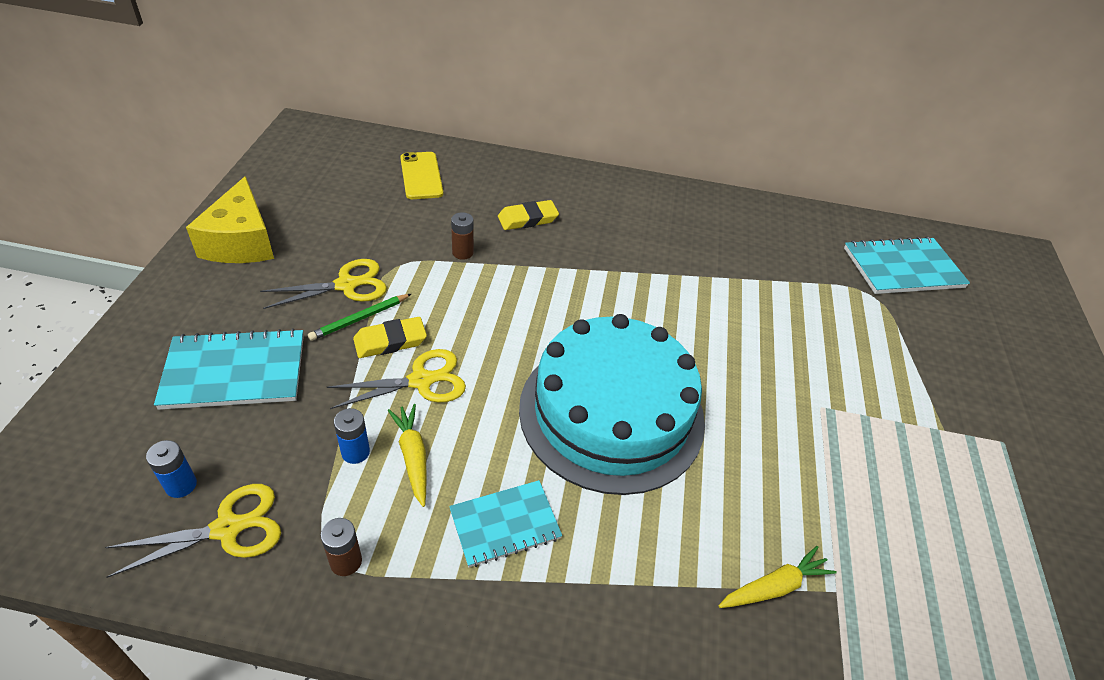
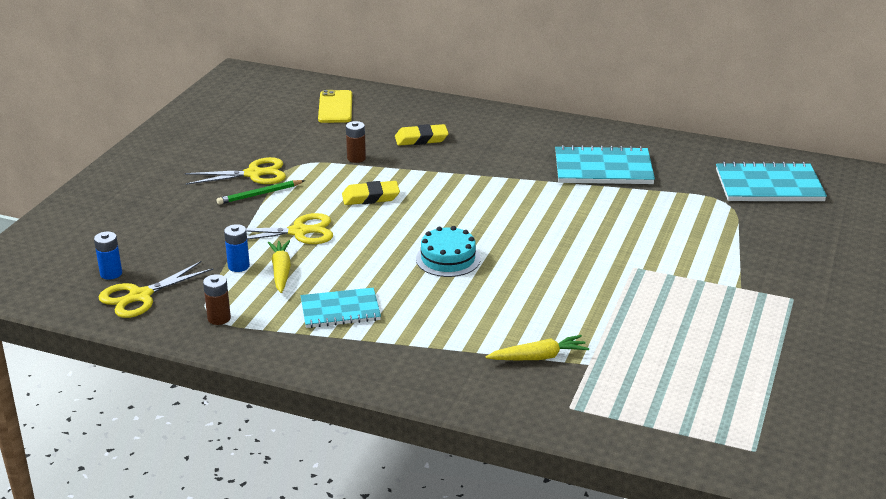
camera: 15 degrees right, 15 degrees down
(228, 528) = (140, 296): yellow scissors -> yellow scissors turned 150 degrees clockwise
(235, 371) = (157, 218): turquoise notebook -> turquoise notebook (603, 169)
(241, 241) = (175, 144): yellow cheese -> none
(390, 341) = (280, 208): yellow eraser -> yellow eraser (370, 197)
(611, 413) = (448, 259): turquoise cake -> turquoise cake, size x0.42

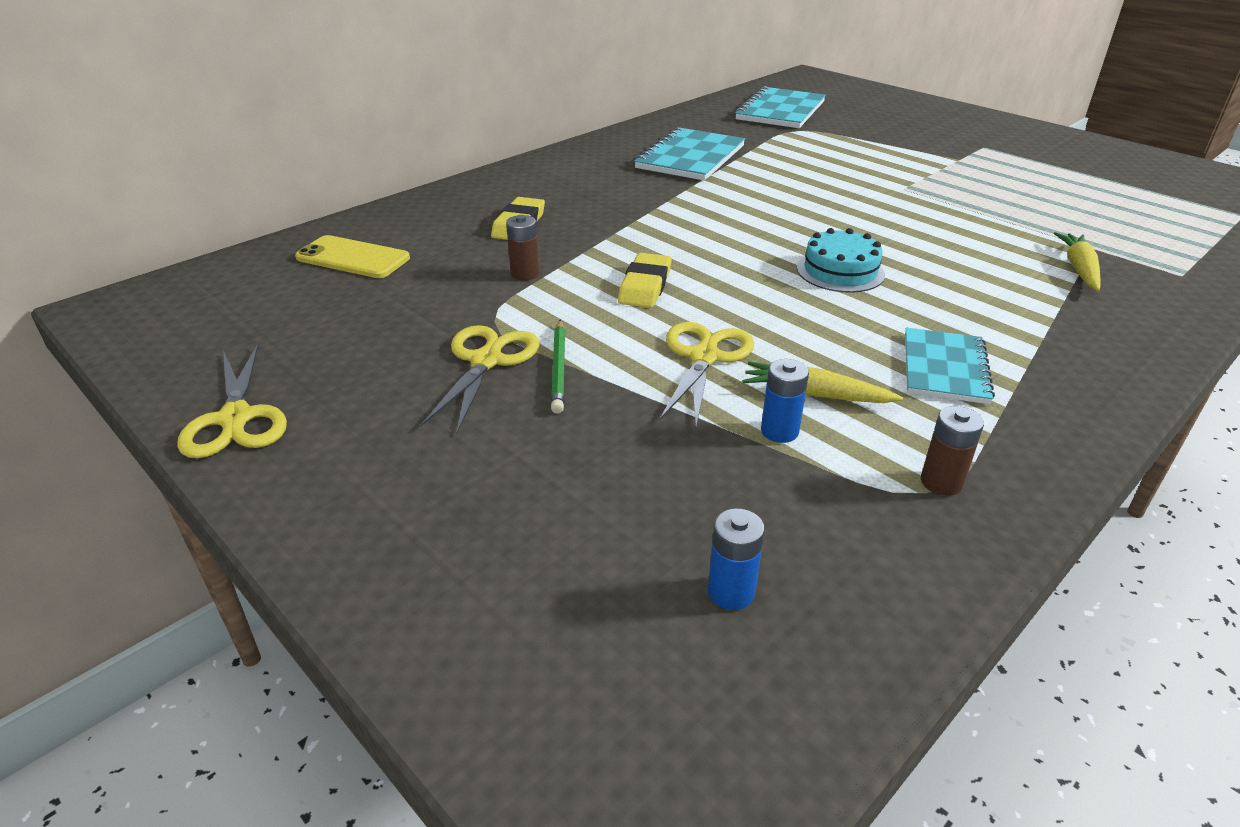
camera: 65 degrees left, 5 degrees up
(140, 296) = (836, 565): yellow scissors -> yellow scissors (236, 419)

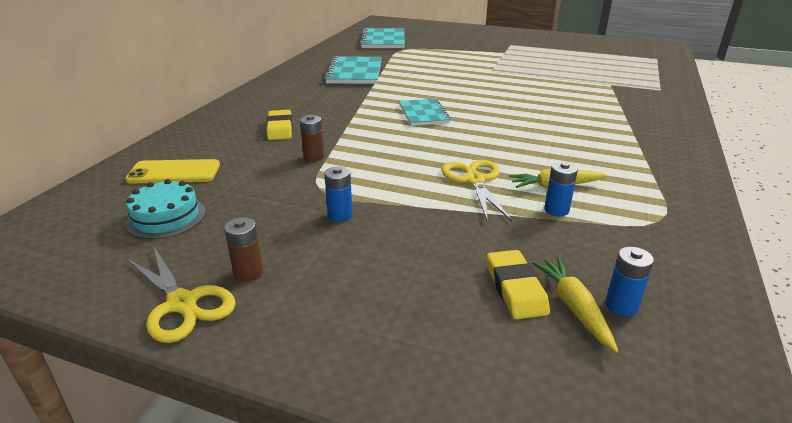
camera: 25 degrees left, 5 degrees down
(486, 361) = (340, 215): yellow scissors -> blue battery
(559, 368) = (393, 208): green pencil -> none
(645, 286) = (399, 148): yellow eraser -> yellow eraser (515, 288)
(840, 271) = (502, 118): turquoise cake -> turquoise cake (166, 217)
(941, 482) = (661, 213): brown battery -> brown battery (248, 273)
(944, 368) = (603, 156): turquoise notebook -> turquoise notebook (423, 114)
(1079, 269) = (614, 95): yellow carrot -> yellow carrot (574, 307)

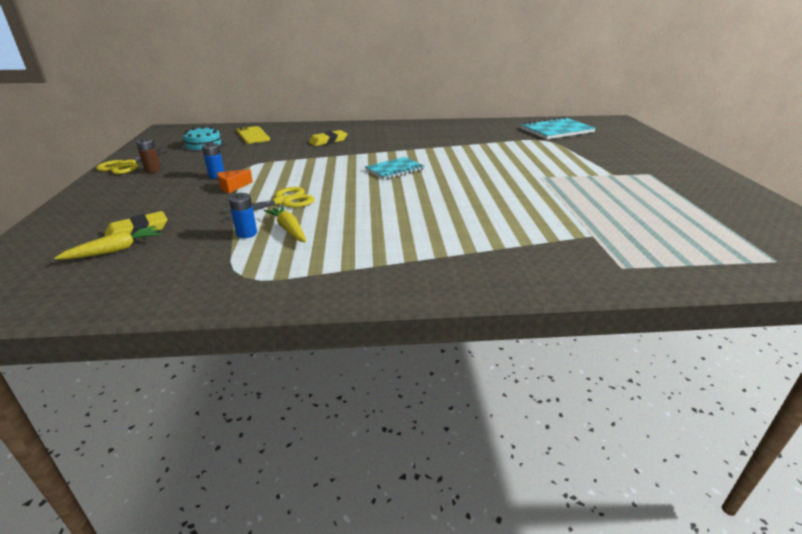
camera: 65 degrees right, 0 degrees up
(314, 157) = (291, 156): brown battery -> none
(355, 72) = (458, 137): turquoise notebook -> none
(397, 206) = (233, 187): none -> orange cheese
(621, 305) = (116, 265): blue battery -> none

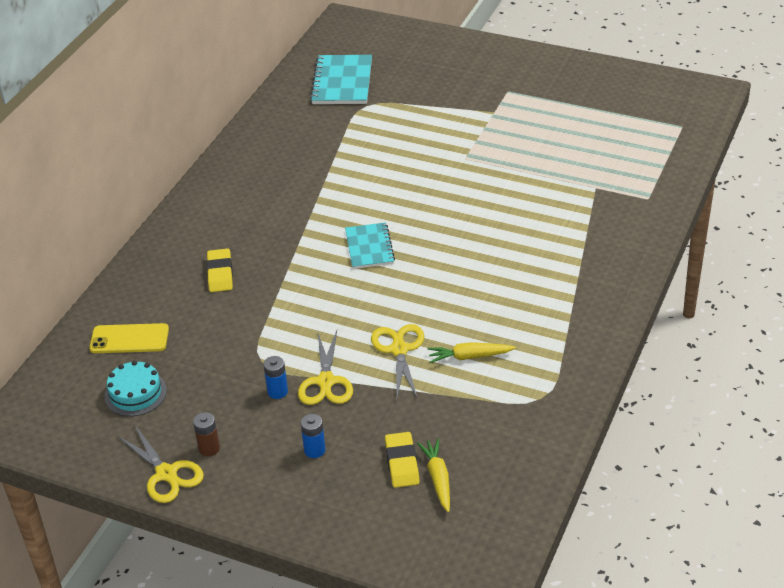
camera: 60 degrees left, 10 degrees up
(233, 187) = (326, 382): orange cheese -> yellow scissors
(246, 233) = (460, 386): blue battery -> blue battery (314, 450)

